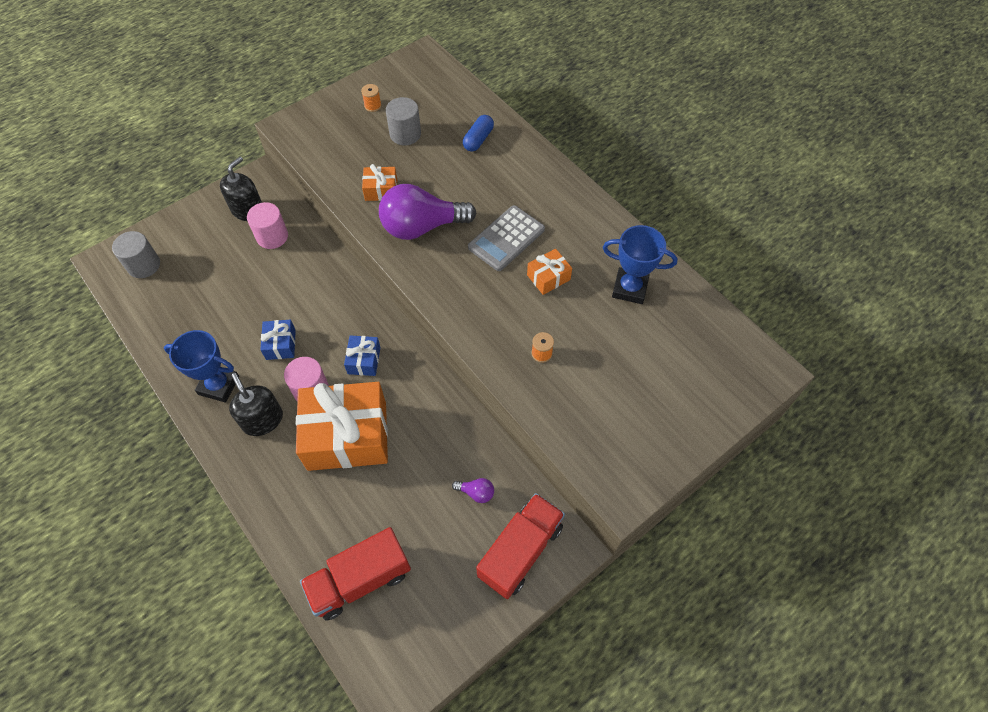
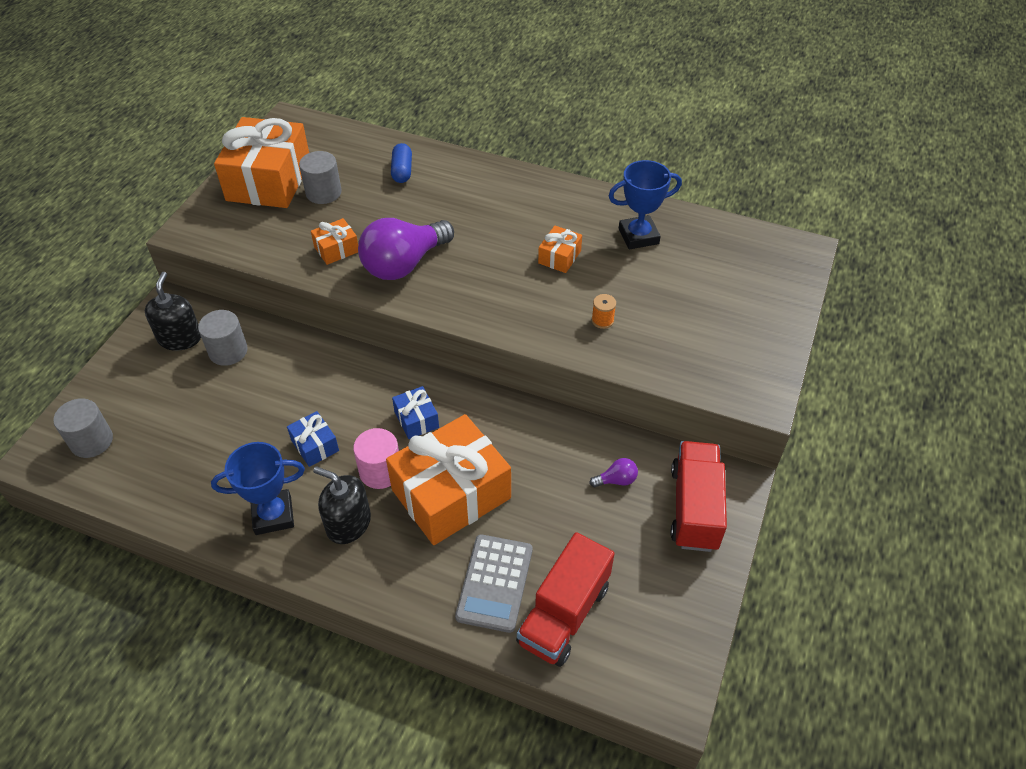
camera: 30 degrees left, 10 degrees down
(272, 236) = (228, 351): pink cylinder -> grey cylinder
(373, 106) = (269, 180): orange spool -> orange gift
(506, 238) = (495, 241): grey calculator -> grey calculator (494, 583)

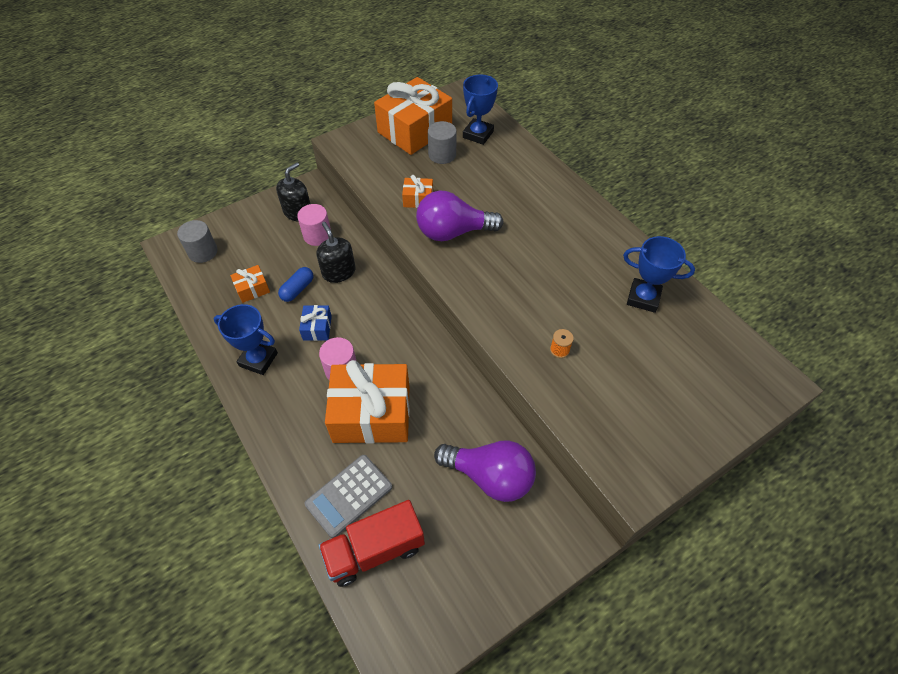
camera: 35 degrees right, 5 degrees up
(228, 351) = (317, 235): grey cylinder -> pink cylinder
(346, 155) = (478, 134): none -> blue trophy
(348, 523) = (295, 393): black soap dispenser -> black soap dispenser (339, 272)
(402, 171) = (507, 163): blue capsule -> blue capsule (297, 289)
(416, 419) = (391, 347): blue gift -> none
(559, 257) = (567, 283): orange gift -> orange gift (252, 289)
(616, 480) = (490, 476): purple light bulb -> purple light bulb, size x2.46
(694, 508) = (530, 536): red truck -> none

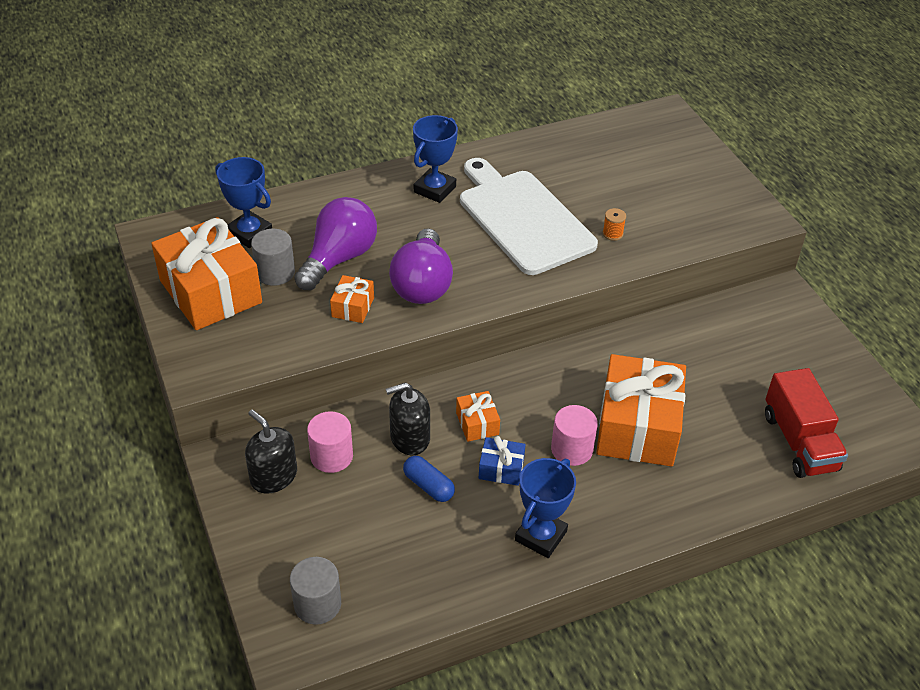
camera: 80 degrees left, 10 degrees down
(252, 289) = (413, 539): orange gift -> orange gift (477, 423)
(349, 495) = (738, 457): grey calculator -> none
(490, 476) = (722, 341): purple light bulb -> purple light bulb (339, 258)
(554, 282) = (522, 218): none -> white cutting board
(643, 298) = (557, 164): blue trophy -> blue trophy (434, 189)

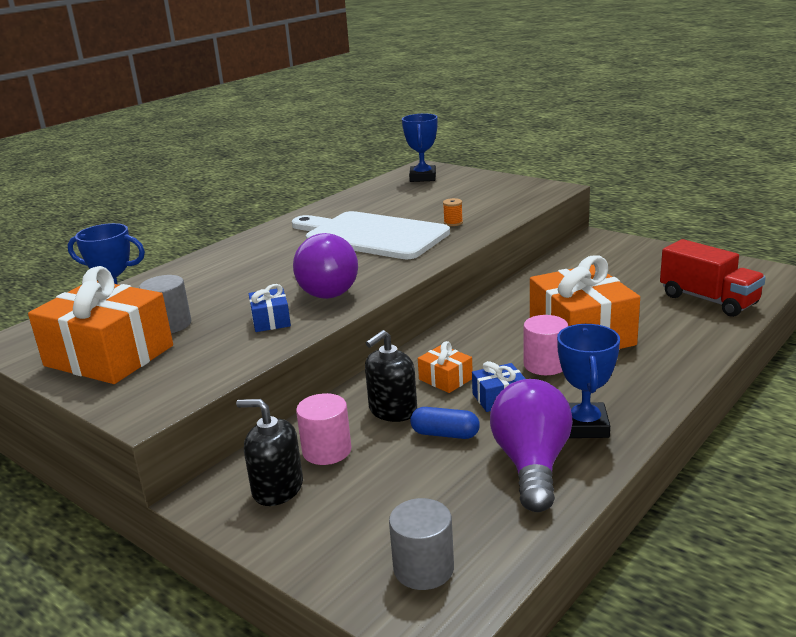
camera: 25 degrees left, 20 degrees down
(339, 258) = (228, 299): purple light bulb -> purple light bulb (532, 465)
(353, 307) = (271, 320): orange gift -> blue gift
(434, 189) = (278, 242): blue trophy -> blue trophy (422, 177)

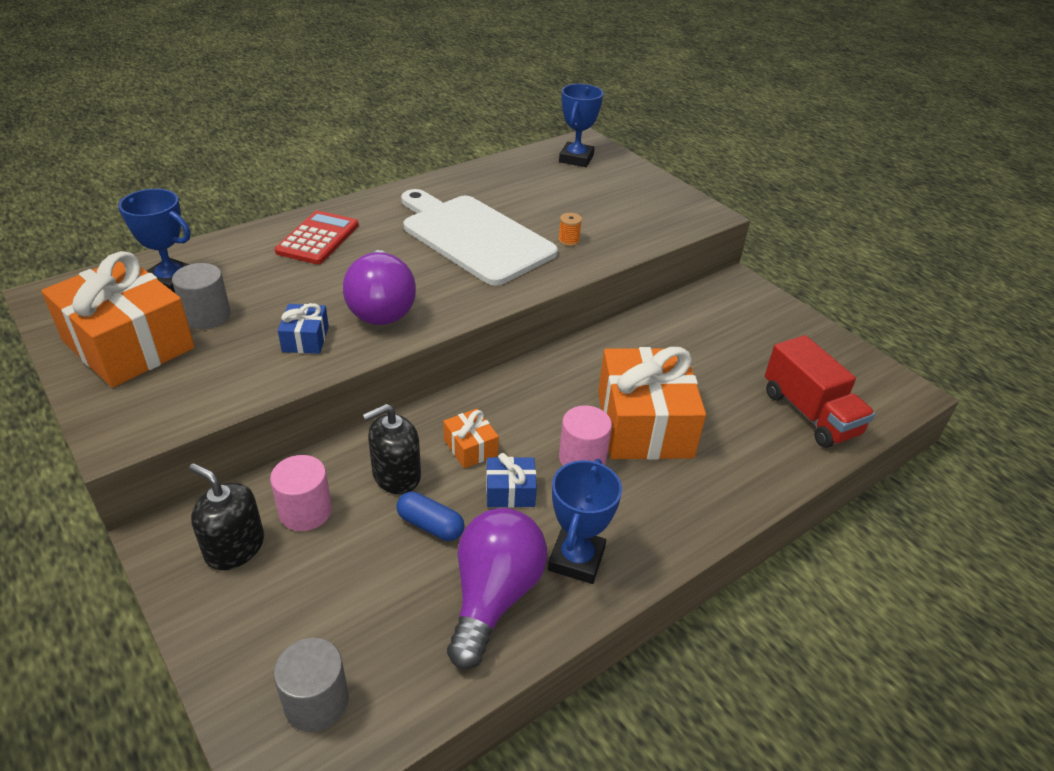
camera: 10 degrees right, 15 degrees up
(235, 261) = (318, 239): none -> red calculator

